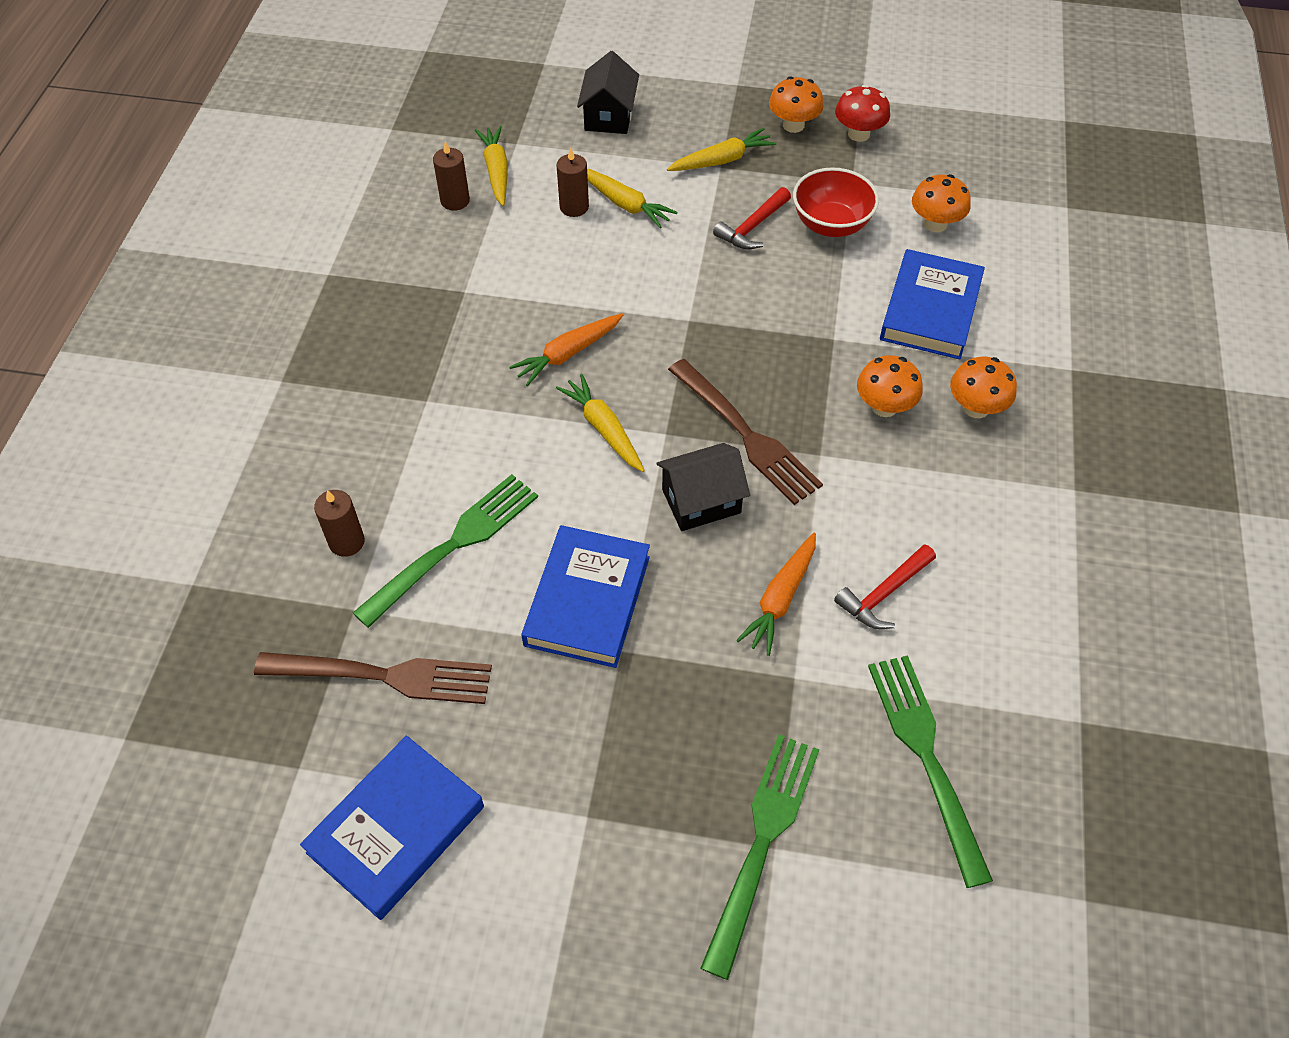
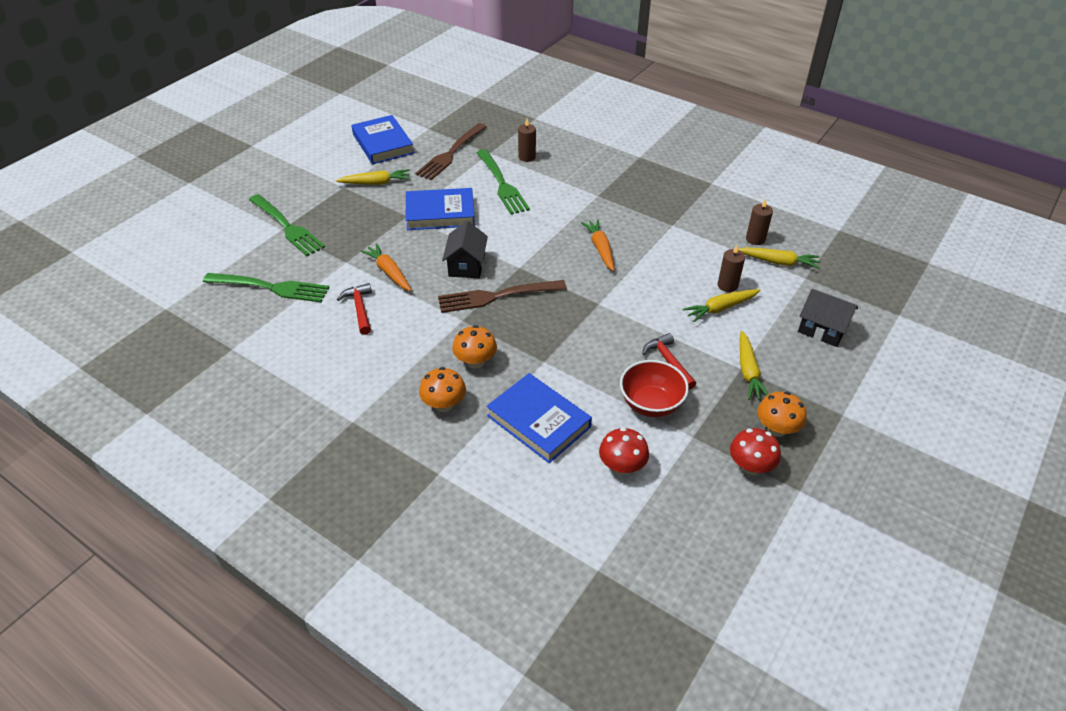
camera: 115 degrees right, 10 degrees down
(587, 600) = (440, 213): blue book -> blue book turned 45 degrees counterclockwise
(603, 429) = (538, 246): yellow carrot -> yellow carrot (376, 183)
(935, 224) = (622, 466): orange mushroom -> red mushroom

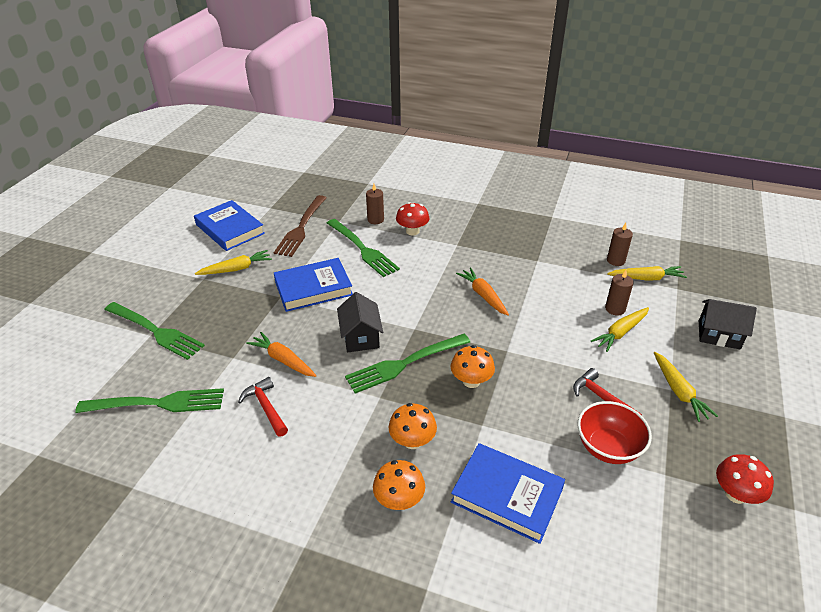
camera: 15 degrees left, 5 degrees down
(496, 296) = (404, 364): brown fork -> green fork
(622, 466) = (615, 527): red mushroom -> red mushroom (412, 231)
(776, 429) = (736, 446): orange mushroom -> orange mushroom (471, 381)

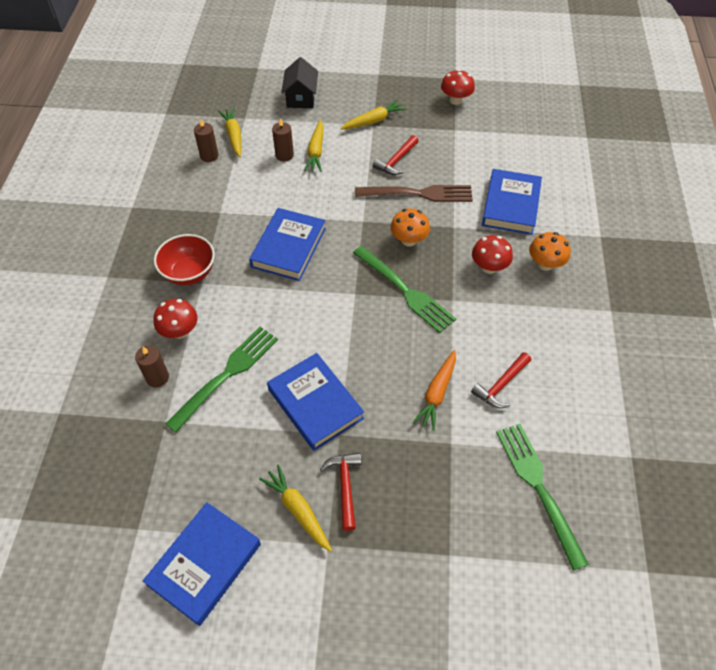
camera: 105 degrees left, 15 degrees up
(156, 331) = (441, 551): green fork -> none
(238, 293) = (345, 486): none -> red hammer
(301, 228) = (189, 463): brown fork -> brown fork (419, 194)
(361, 337) = (381, 335): black house -> none
(412, 441) = (489, 267): orange mushroom -> red mushroom
(483, 295) = (288, 247): orange carrot -> blue book
(608, 448) = (444, 156): red bowl -> red bowl (189, 273)
(620, 333) = (316, 151): yellow carrot -> yellow carrot turned 60 degrees clockwise

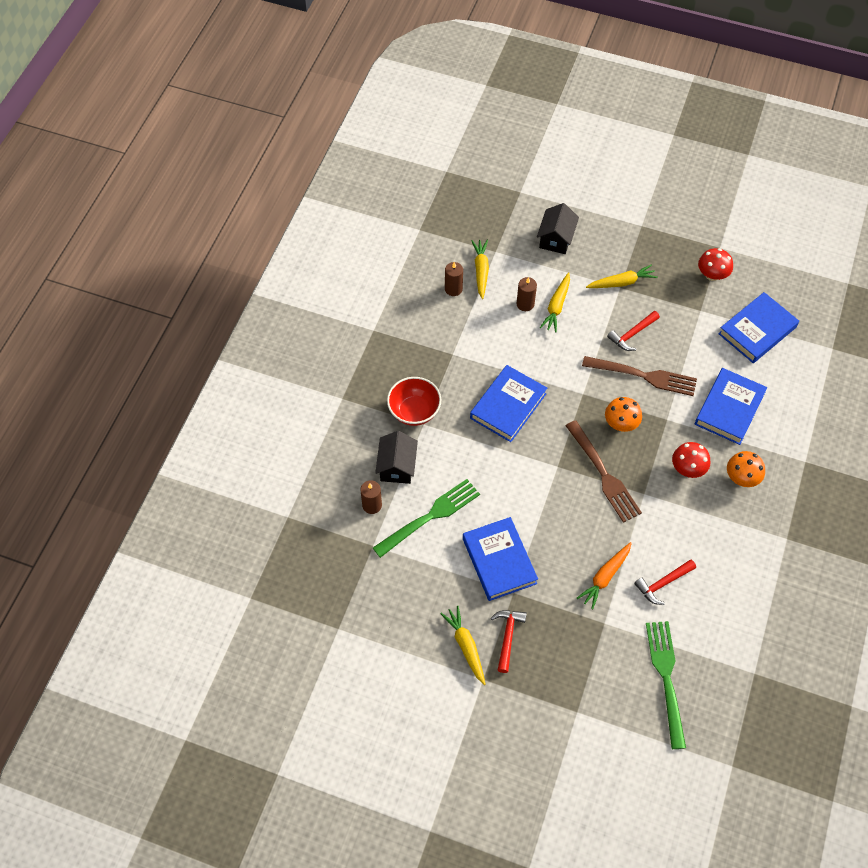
camera: 15 degrees right, 5 degrees up
(180, 331) = (397, 466): red mushroom -> black house
(205, 564) = (385, 669): blue book -> blue book (757, 330)
(405, 291) = (604, 475): green fork -> brown fork

